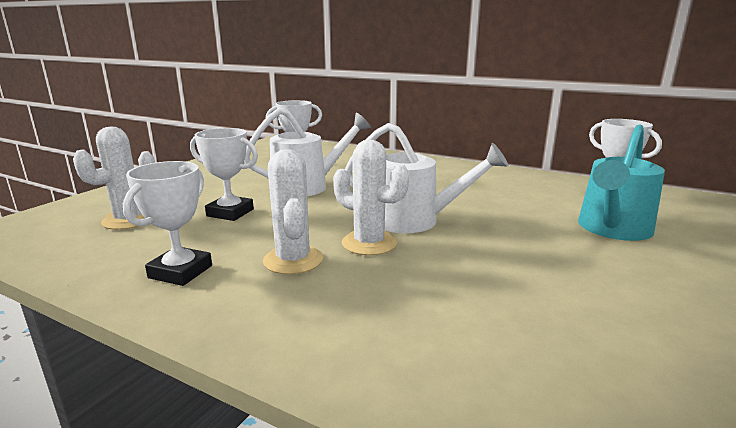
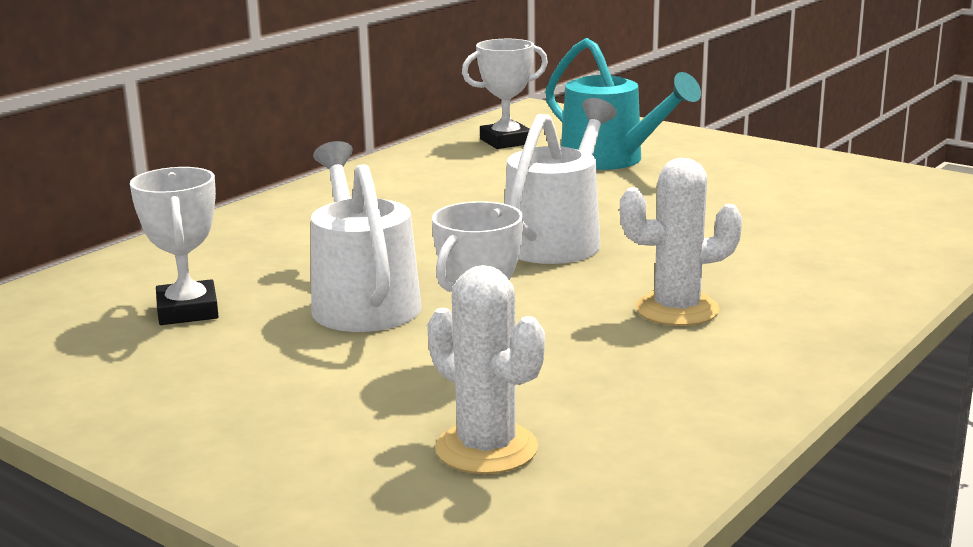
camera: 80 degrees left, 0 degrees up
(180, 272) = (708, 376): white trophy -> none
(369, 243) = (629, 268): white cactus -> none

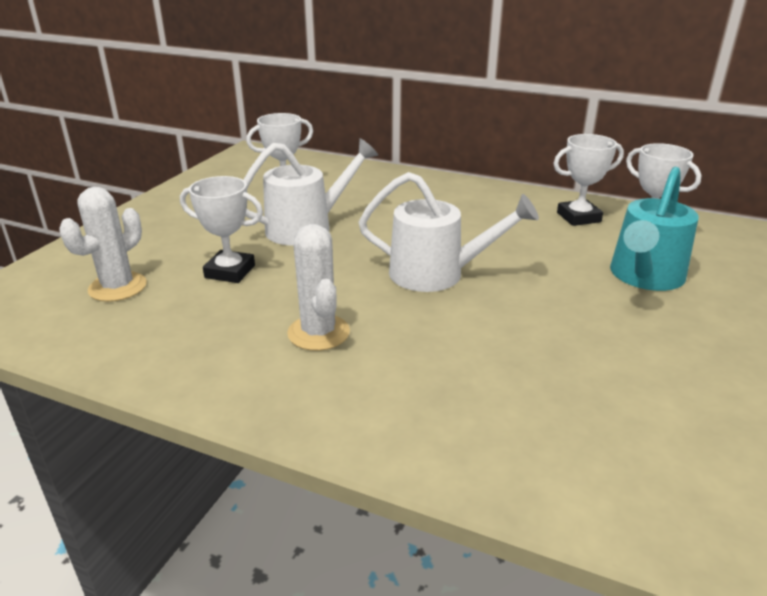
camera: 75 degrees right, 10 degrees up
(452, 161) = (578, 217): none -> white trophy

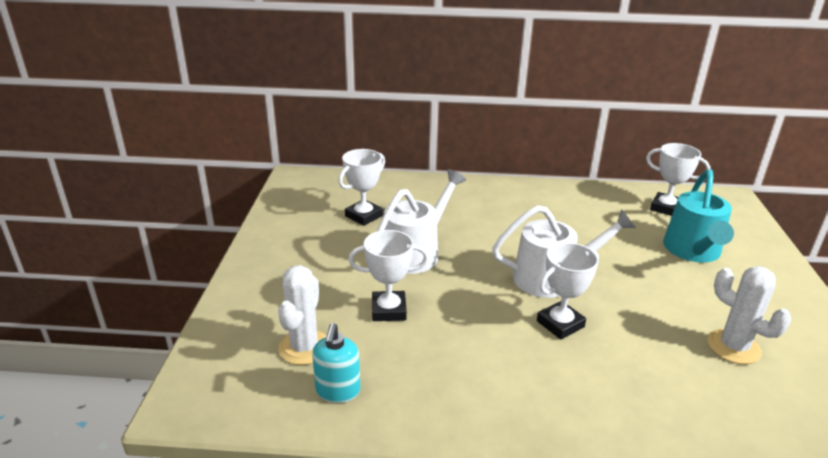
camera: 20 degrees left, 0 degrees up
(111, 329) = (338, 391): none -> turquoise soap dispenser
(318, 333) = (509, 353): white cactus -> white cactus (733, 347)
(578, 217) = (612, 205): white trophy -> white trophy (560, 324)

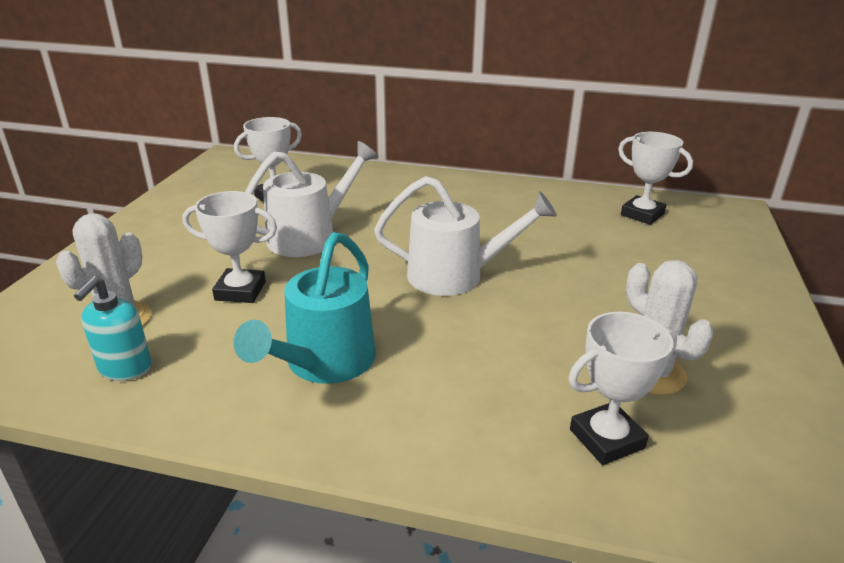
camera: 10 degrees right, 0 degrees up
(560, 324) = (436, 325): white trophy -> white trophy (606, 439)
(693, 252) = (652, 263): turquoise watering can -> turquoise watering can (324, 363)

